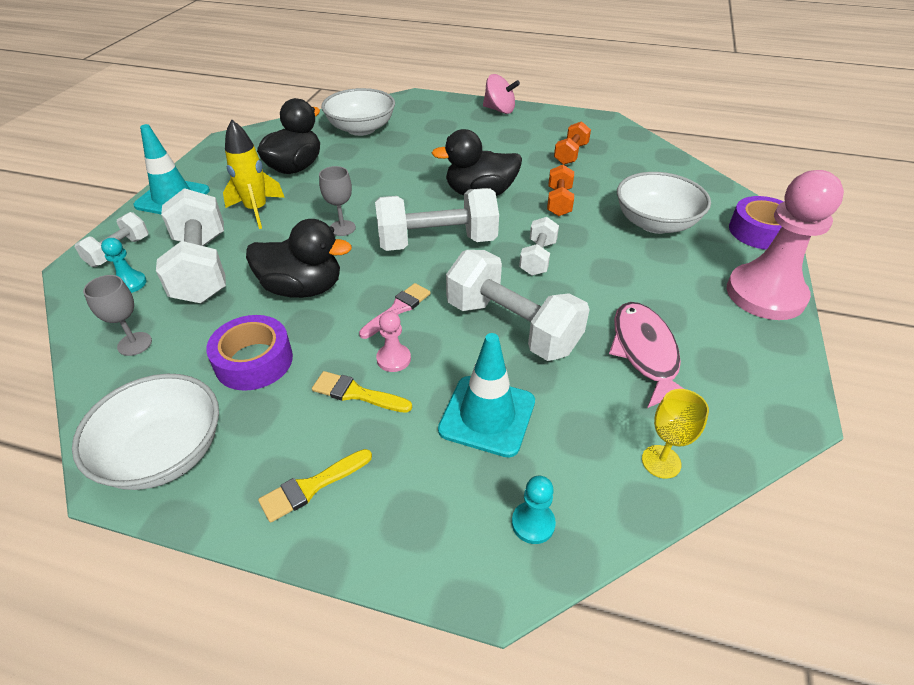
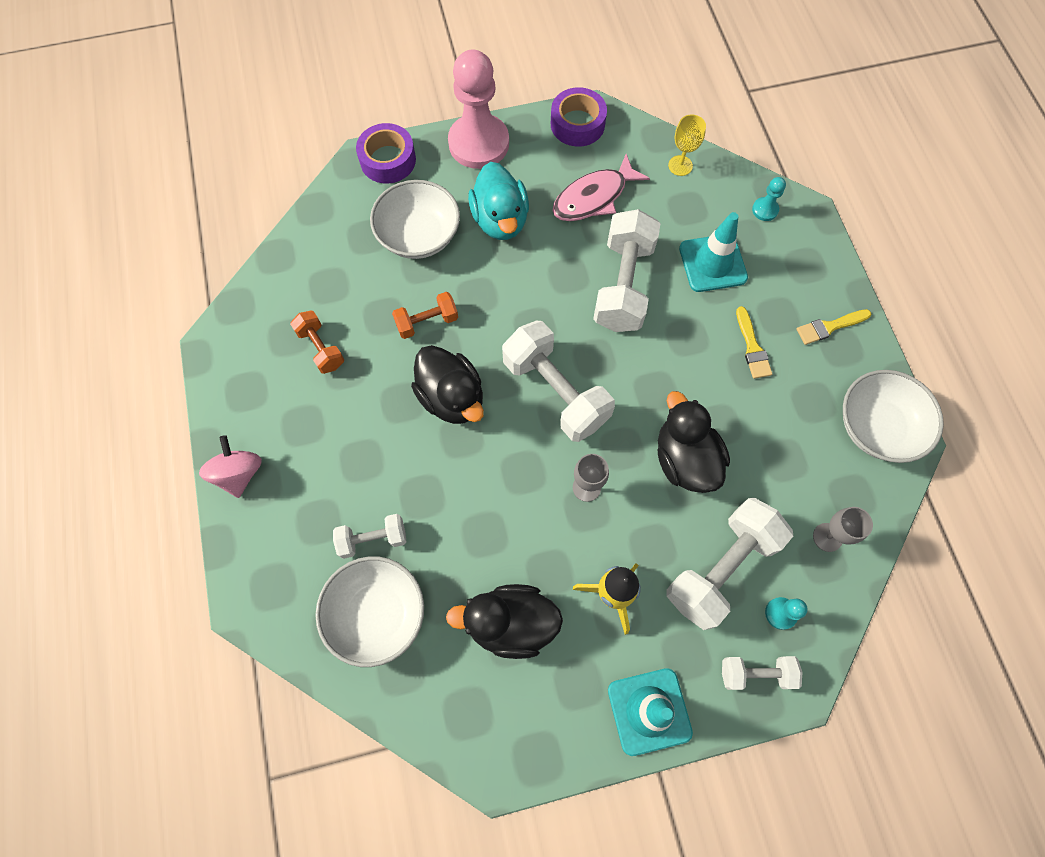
camera: 120 degrees left, 25 degrees up
(254, 361) = (777, 434): purple tape -> purple tape (577, 124)
(312, 486) = (829, 327): yellow brush -> yellow brush turned 135 degrees clockwise
(393, 359) = (707, 343): pink pawn -> none
(397, 309) = (658, 371): pink brush -> none
(537, 258) = (528, 303): white dumbbell -> white dumbbell (373, 539)
(571, 154) = (321, 348): orange dumbbell -> orange dumbbell turned 60 degrees clockwise
(648, 274) = (500, 220): none -> turquoise duck

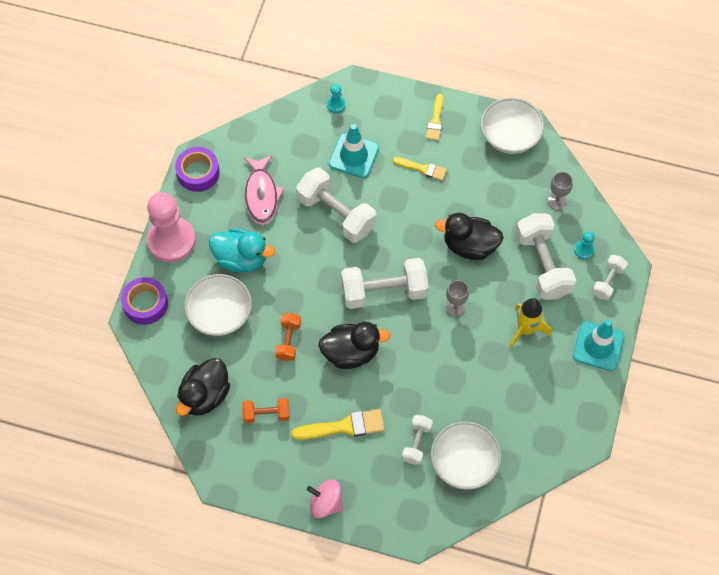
camera: 60 degrees left, 5 degrees down
(350, 441) = (343, 426): none -> yellow brush
(510, 623) = (511, 392): black duck -> black duck (205, 395)
(680, 165) = (272, 132): yellow goblet -> none

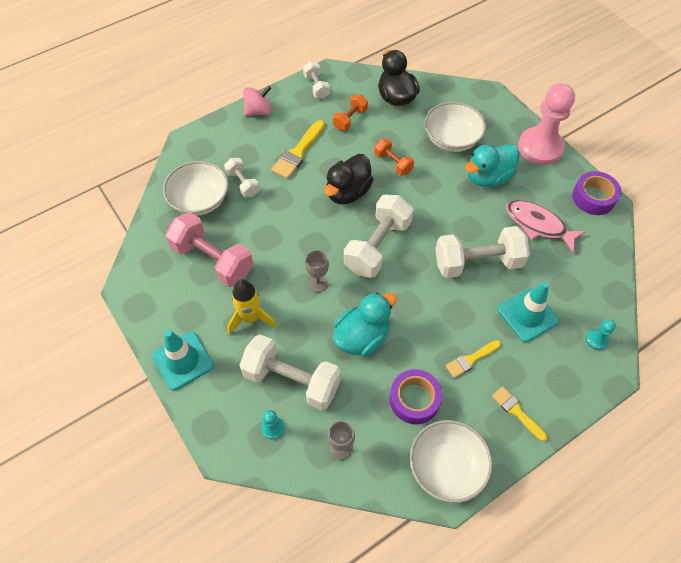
camera: 130 degrees right, 5 degrees down
(145, 304) = (497, 106): purple tape -> purple tape (414, 399)
(469, 246) = (362, 337): black duck -> turquoise duck
(506, 400) = (213, 260): none -> pink dumbbell
(608, 282) = (226, 421): white dumbbell -> white dumbbell (316, 87)

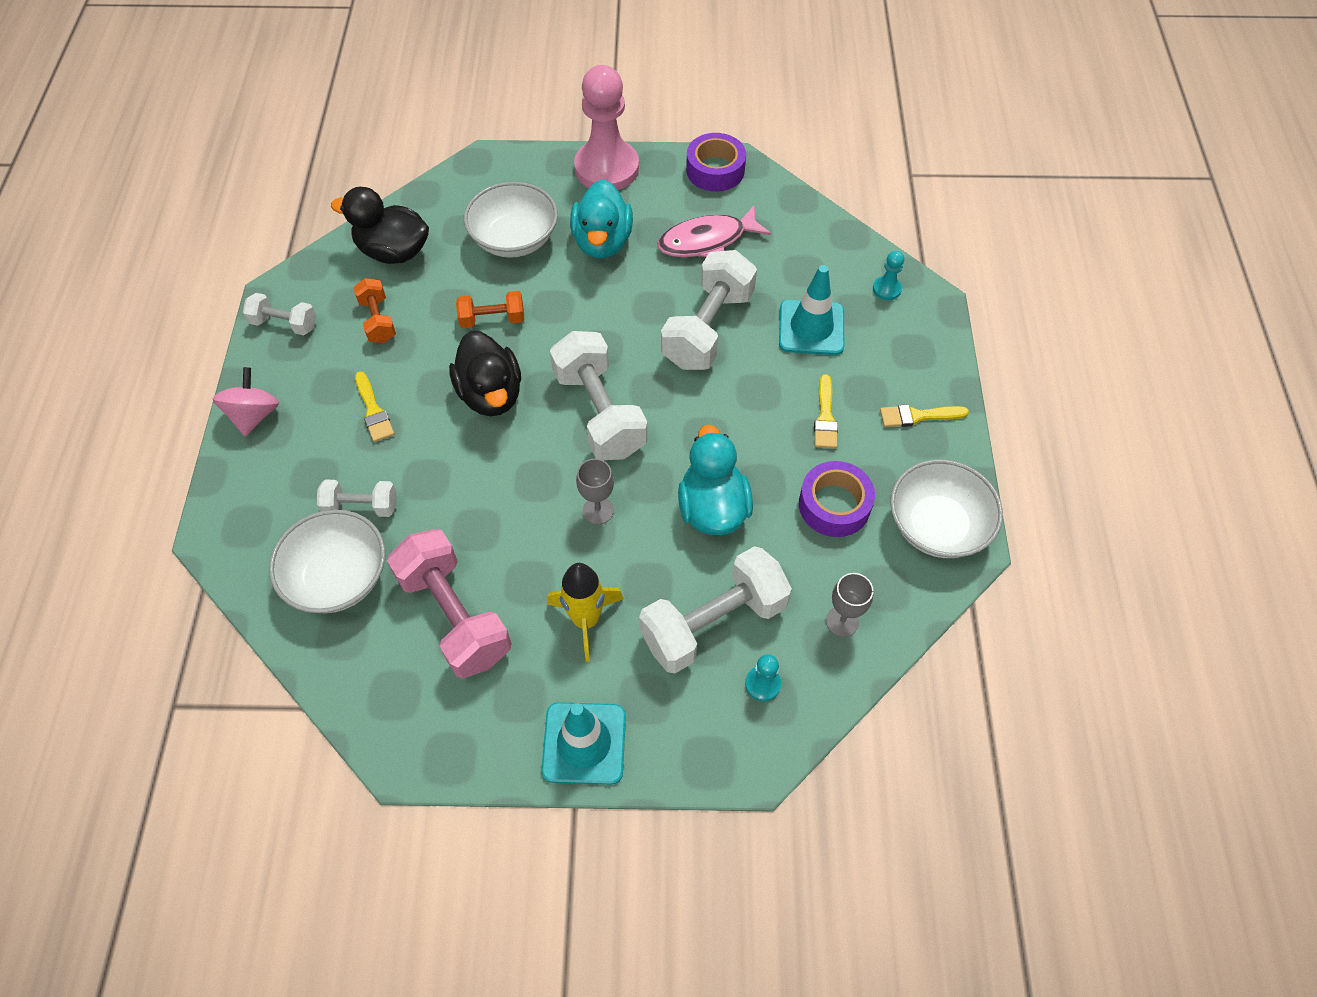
camera: 55 degrees left, 0 degrees up
(213, 260) = (454, 616): pink dumbbell -> pink dumbbell turned 75 degrees clockwise
(298, 152) = (373, 411): yellow brush -> yellow brush, size x0.65

